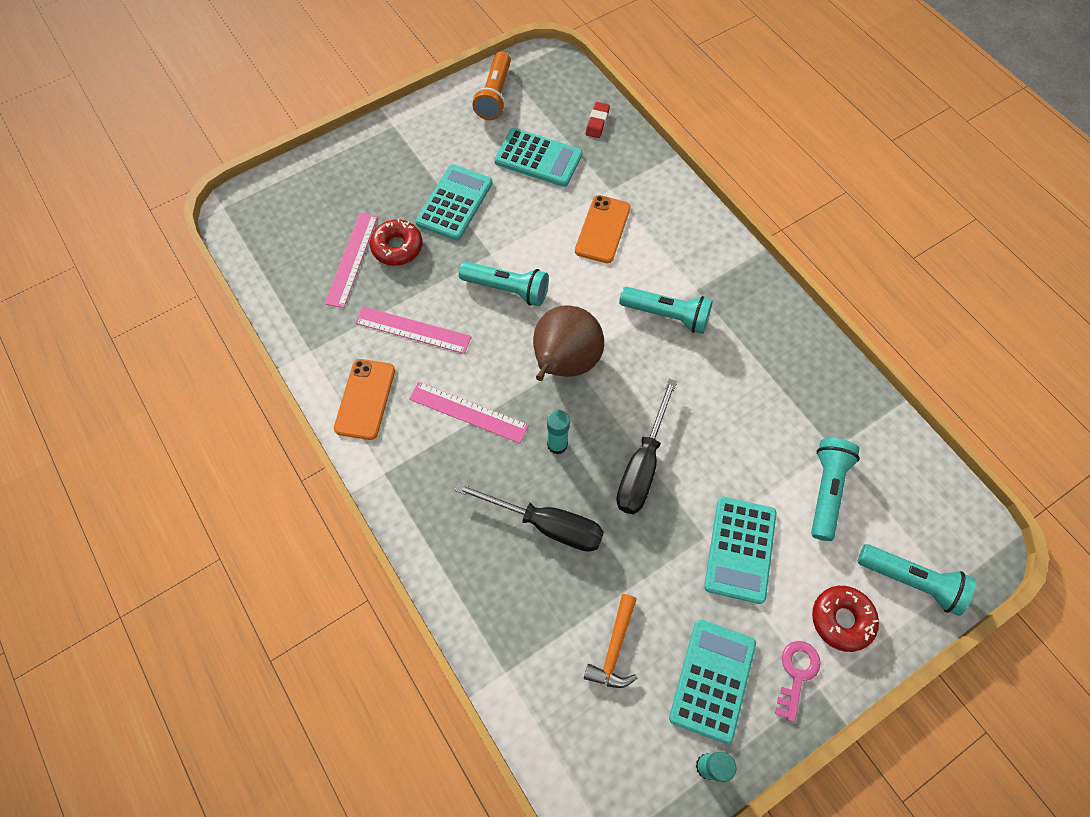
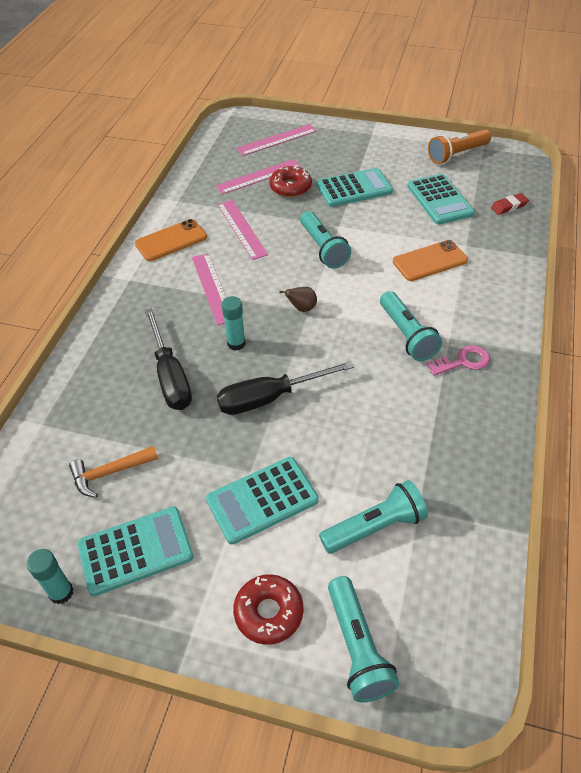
camera: 50 degrees right, 15 degrees down
(313, 202) = (277, 140): none -> pink ruler
(564, 363) = (302, 308): brown pear -> brown pear, size x0.40
(796, 674) = (190, 608): pink key -> pink key (463, 361)

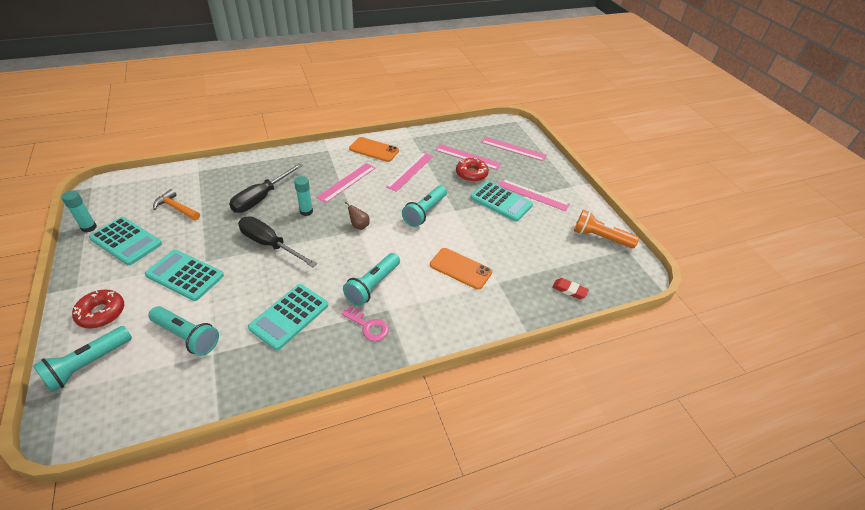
camera: 50 degrees right, 5 degrees down
(362, 163) = (533, 195): none -> pink ruler
(439, 200) = (535, 248): turquoise calculator -> turquoise calculator (289, 316)

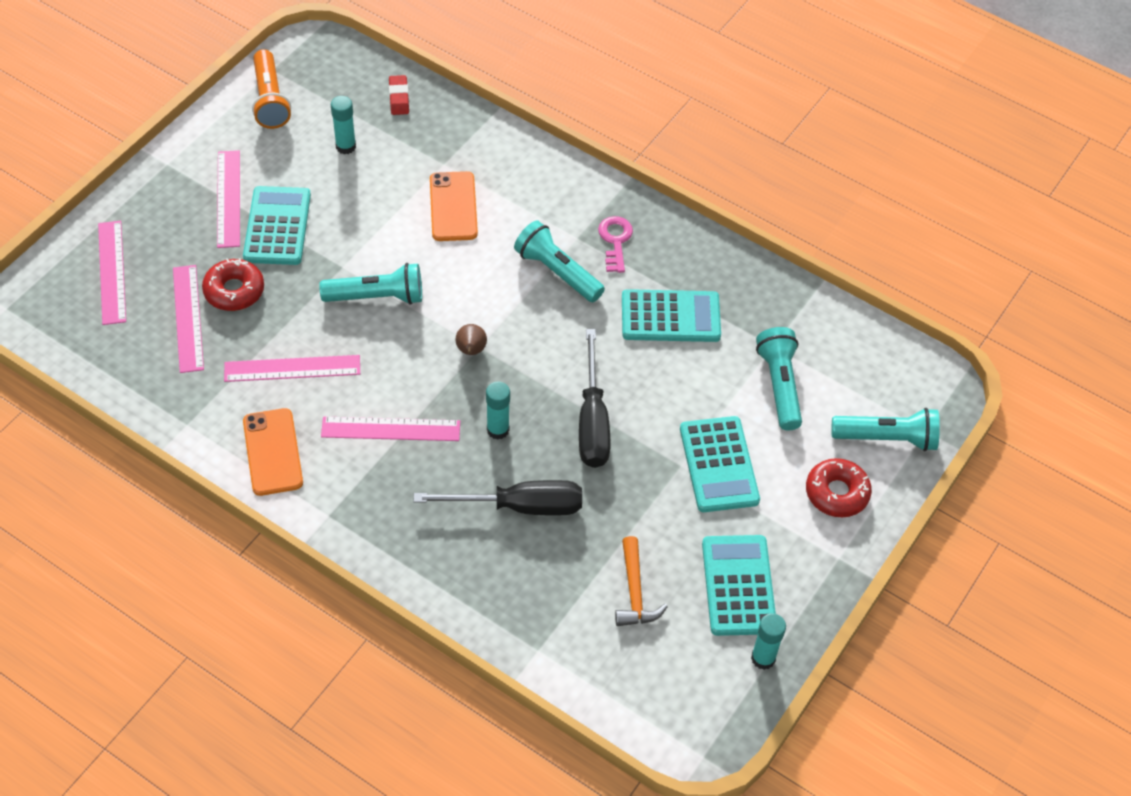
camera: 125 degrees left, 10 degrees up
(373, 285) = (557, 272): turquoise flashlight -> turquoise flashlight turned 135 degrees counterclockwise
(542, 249) = (346, 146): none -> turquoise glue stick

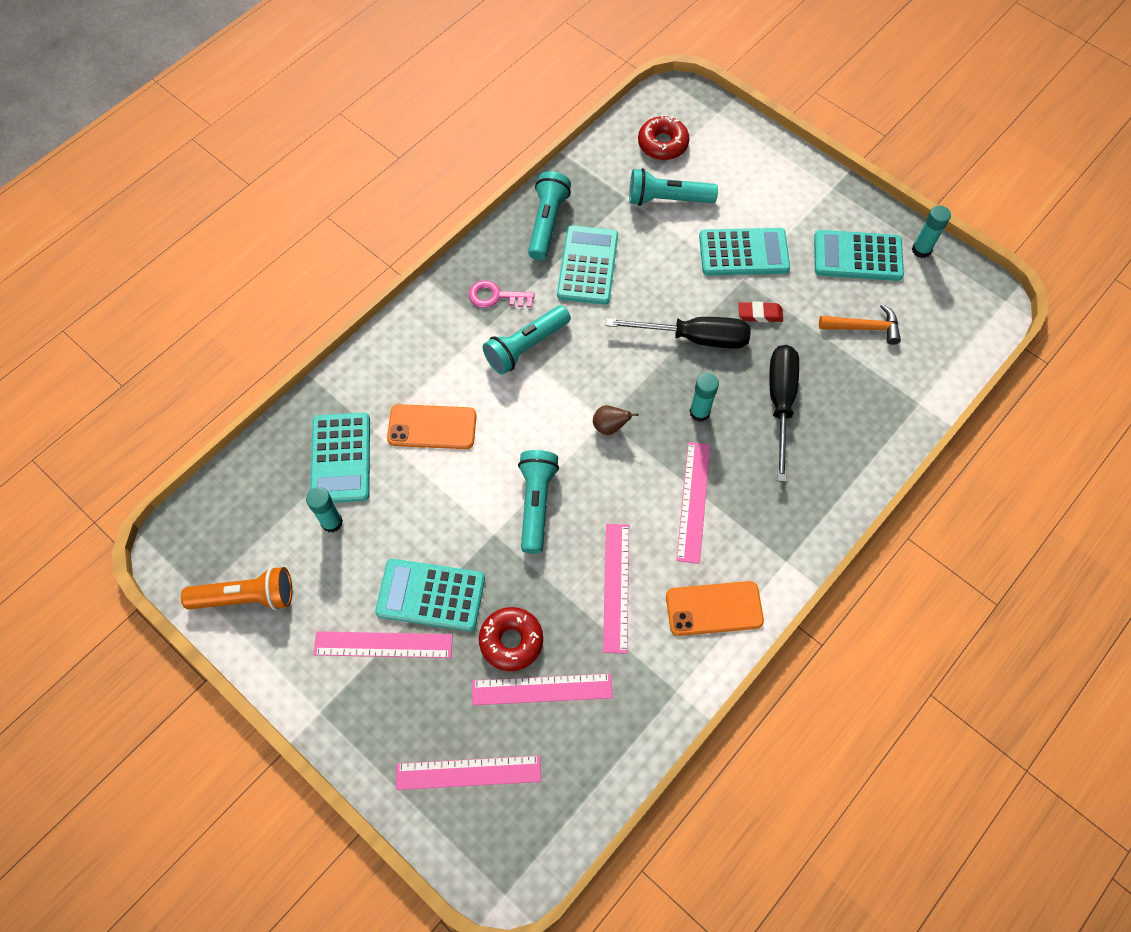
camera: 80 degrees left, 10 degrees up
(399, 98) = (273, 466): red eraser -> red eraser (760, 314)
(412, 144) = (341, 458): none -> turquoise calculator
(837, 493) = (773, 179): red donut -> red donut (662, 144)
(887, 438) = (723, 138): turquoise flashlight -> turquoise flashlight (547, 223)

